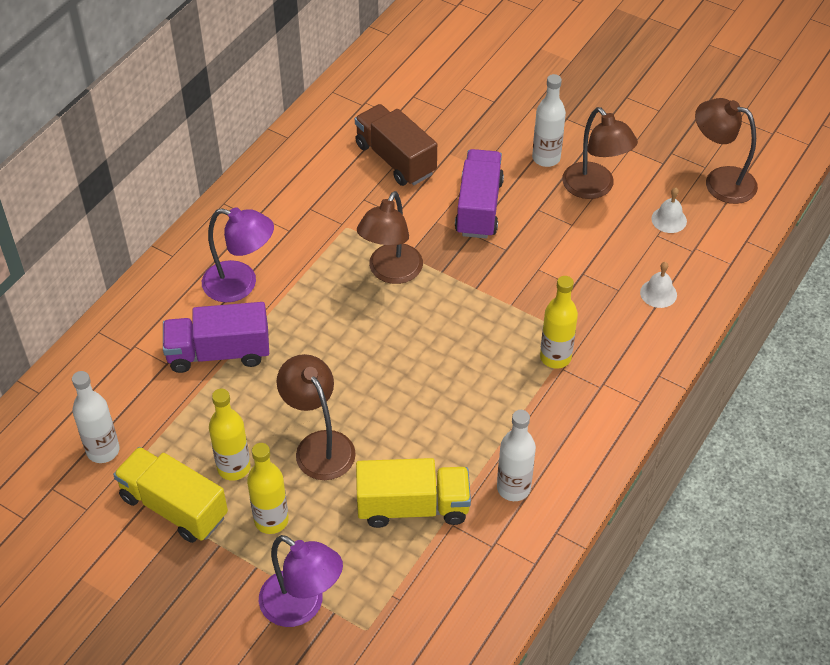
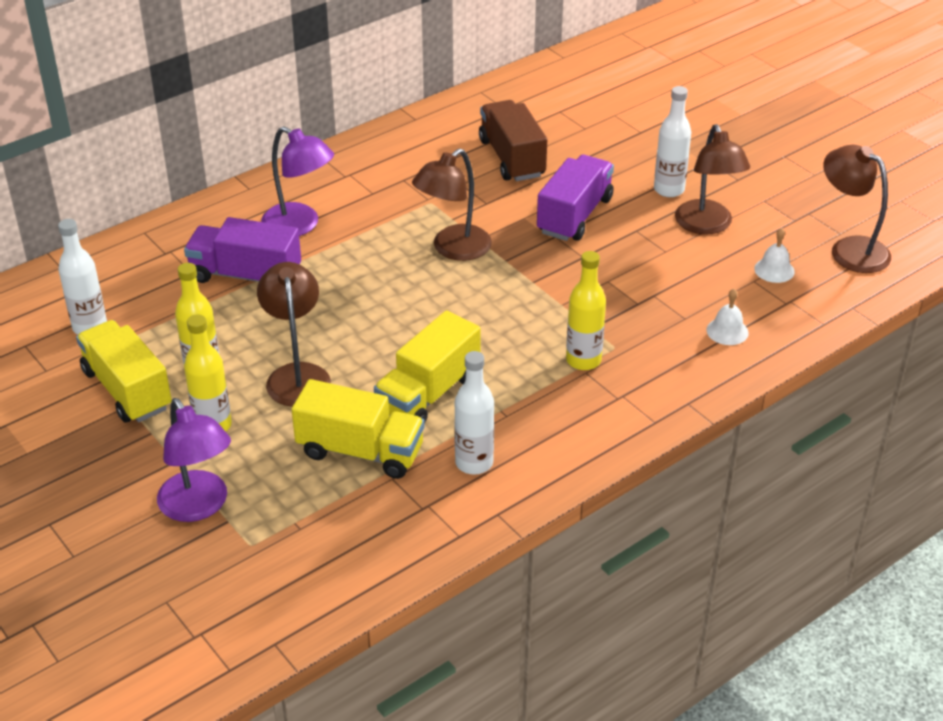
camera: 20 degrees right, 10 degrees down
(442, 430) = (428, 394): none -> yellow truck

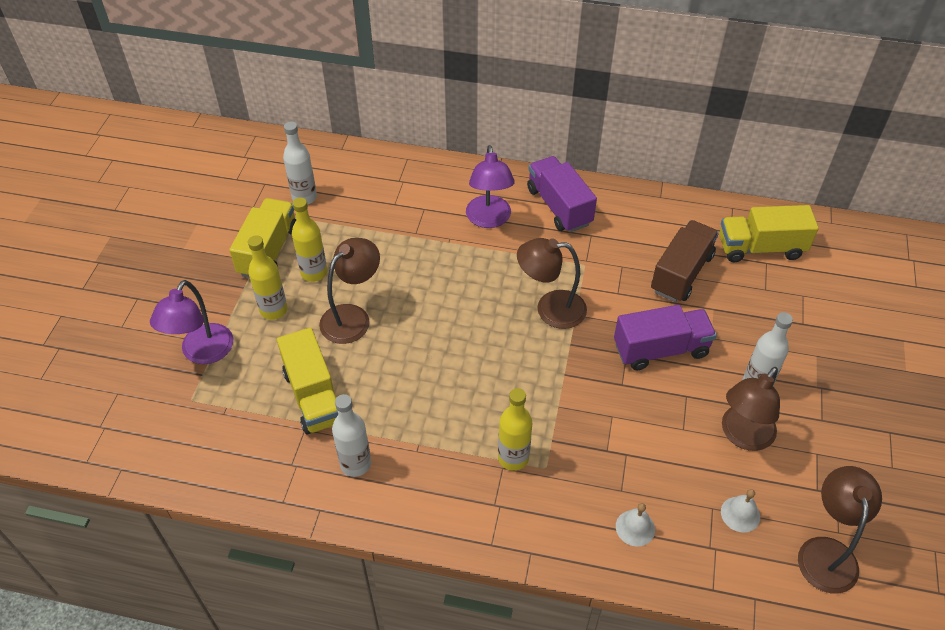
camera: 50 degrees right, 10 degrees up
(245, 275) = (416, 229): purple truck -> purple truck (559, 206)
(428, 394) = (397, 394): yellow truck -> yellow truck (760, 248)

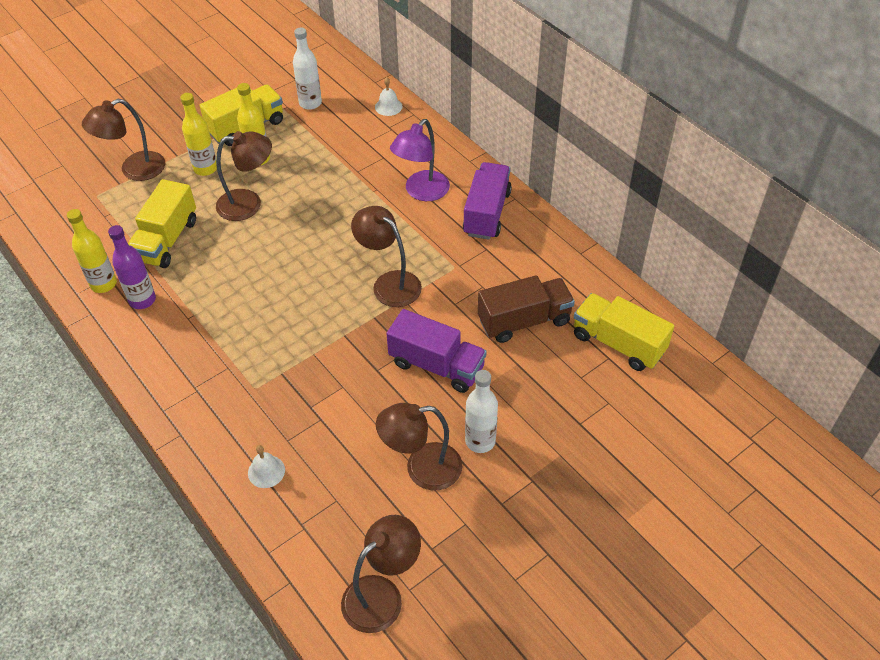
camera: 40 degrees right, 0 degrees up
(202, 353) = (134, 170): purple lamp -> brown lamp
(355, 464) = (142, 300): white bottle -> purple bottle
(513, 458) = (242, 366): yellow bottle -> yellow bottle (103, 284)
(740, 514) = (351, 519): white bell -> white bell (388, 106)

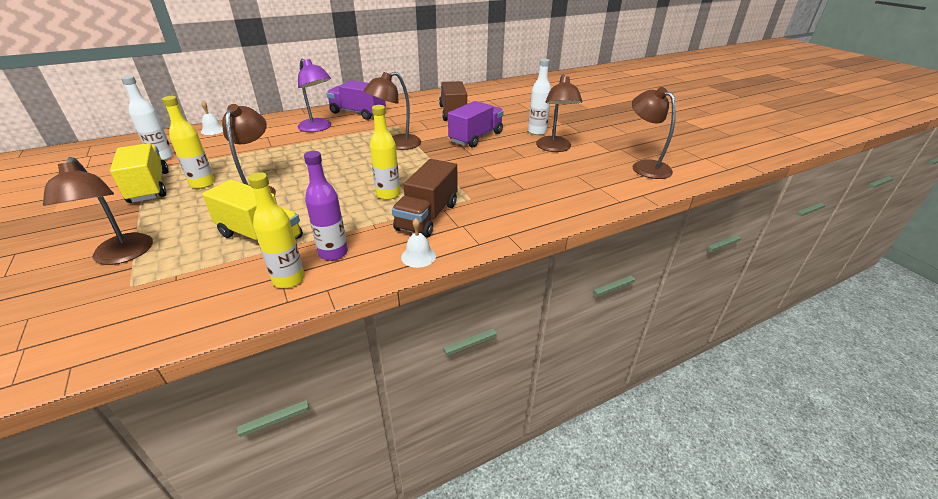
camera: 80 degrees left, 15 degrees down
(205, 168) = (180, 211): yellow bottle -> yellow bottle (388, 194)
(212, 356) = (427, 216): none -> brown truck
(266, 471) = (551, 198): white bell -> white bell (418, 256)
(618, 343) = (480, 96): yellow truck -> none

